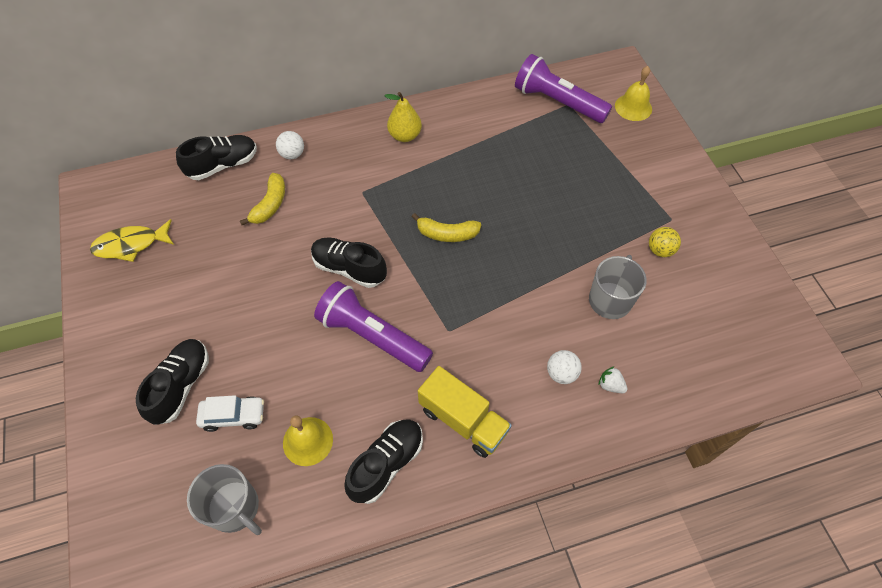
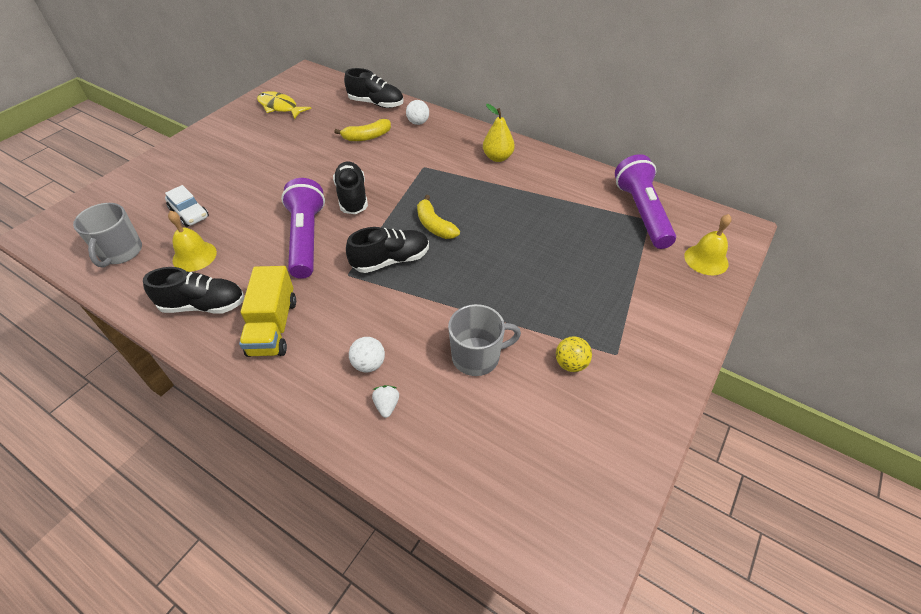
camera: 50 degrees right, 10 degrees down
(181, 385) = (195, 180): black shoe -> black shoe (391, 260)

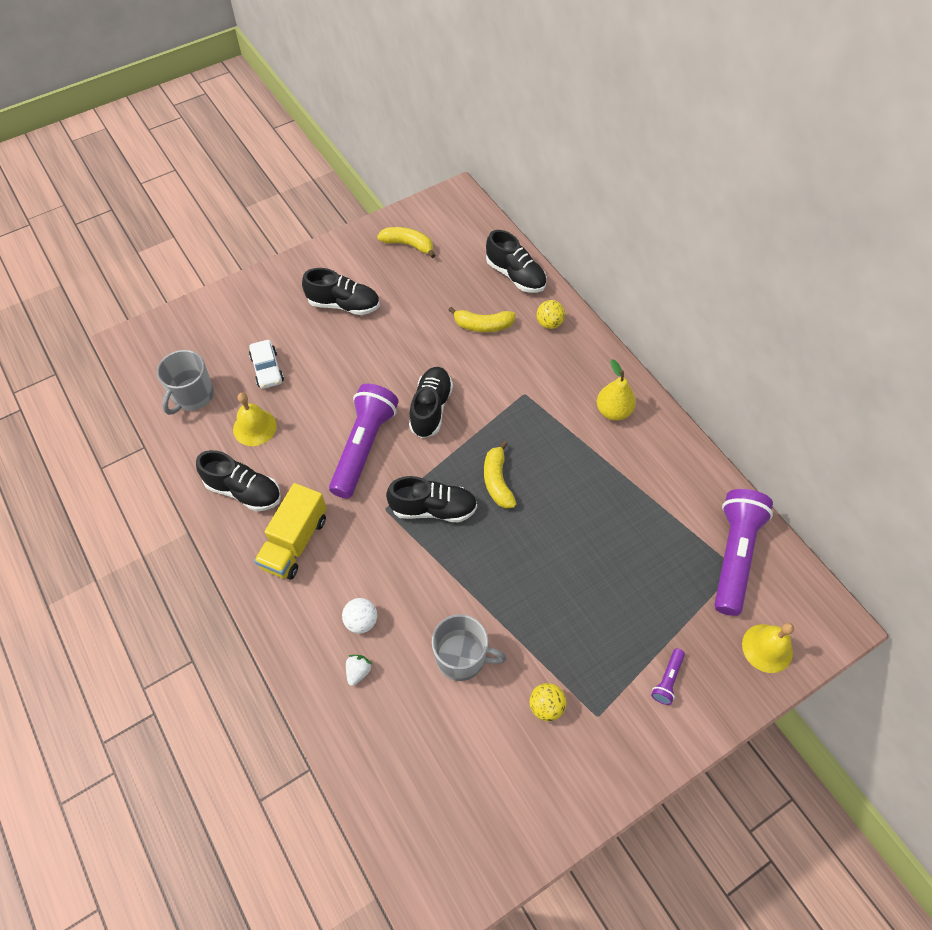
camera: 25 degrees right, 10 degrees up
(242, 154) = (344, 305): none -> black shoe
(280, 107) = (408, 245): yellow fish -> yellow banana
(418, 122) = (549, 323): white ball -> yellow ball
(652, 307) = (667, 680): none -> purple flashlight

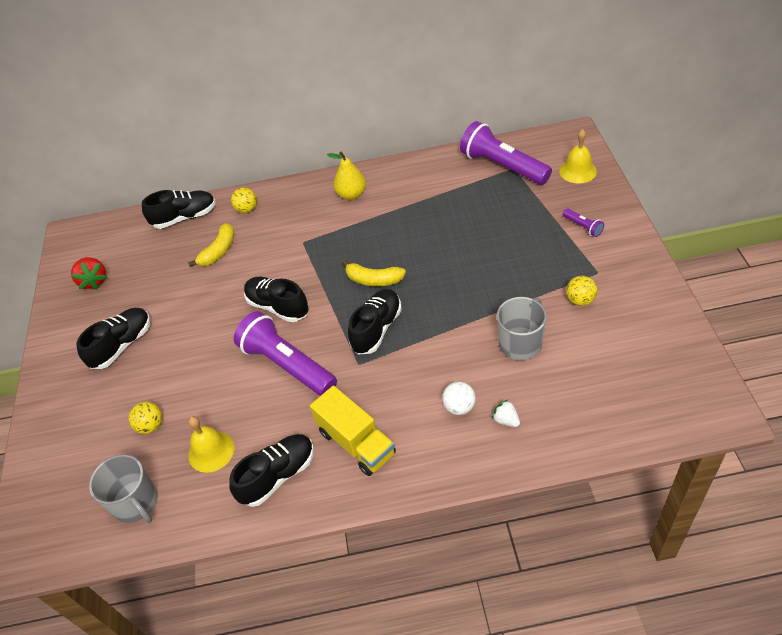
camera: 60 degrees left, 10 degrees down
(267, 369) = (151, 426): white car -> yellow ball
(408, 245) = (94, 281): yellow banana -> red strawberry

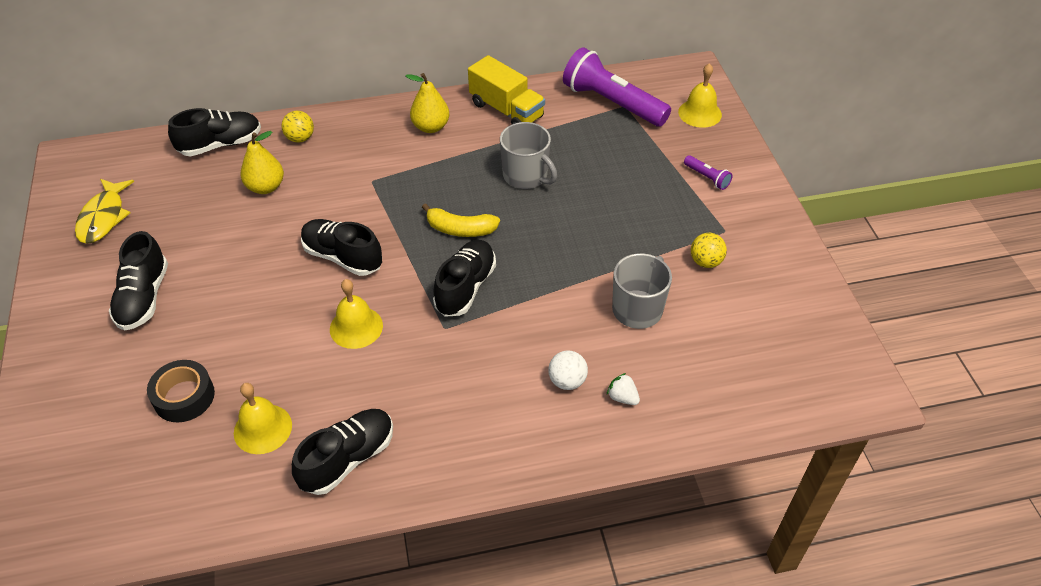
camera: 10 degrees left, 0 degrees up
(94, 281) = (104, 217): red strawberry -> yellow fish
(122, 345) = (144, 297): black shoe -> black shoe turned 150 degrees clockwise
(136, 503) = (168, 490): grey mug -> grey mug (526, 176)
(151, 426) = (184, 397): yellow ball -> black tape
(219, 251) = (266, 187): yellow banana -> yellow pear
(287, 365) = (356, 327): purple flashlight -> yellow bell
(356, 443) = (444, 421): yellow truck -> yellow truck (506, 110)

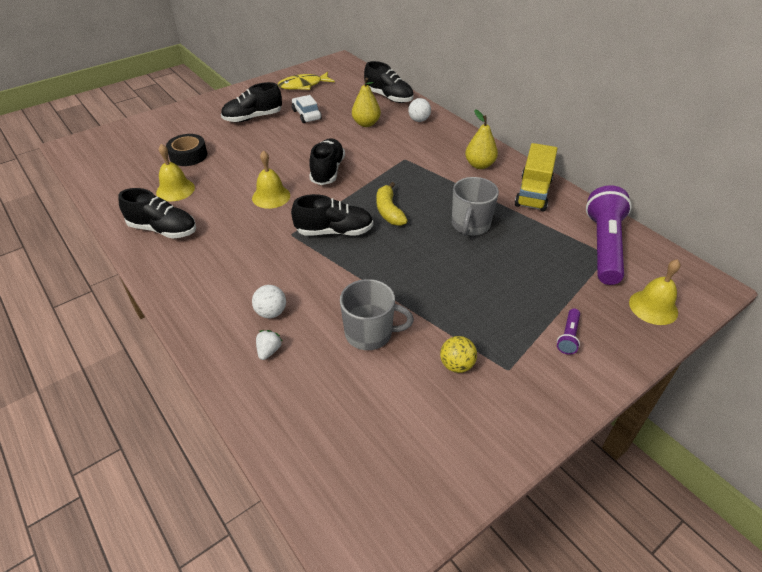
camera: 65 degrees right, 5 degrees down
(190, 238) = (306, 115): none -> white car
(300, 138) = (419, 120): yellow ball -> white ball

